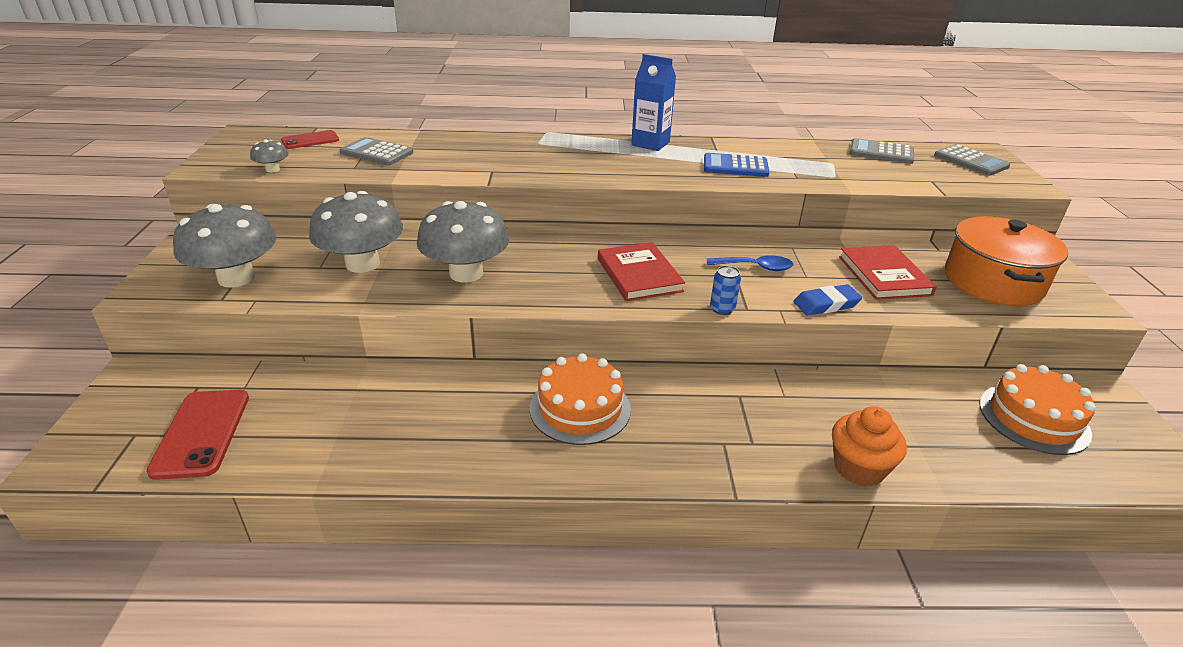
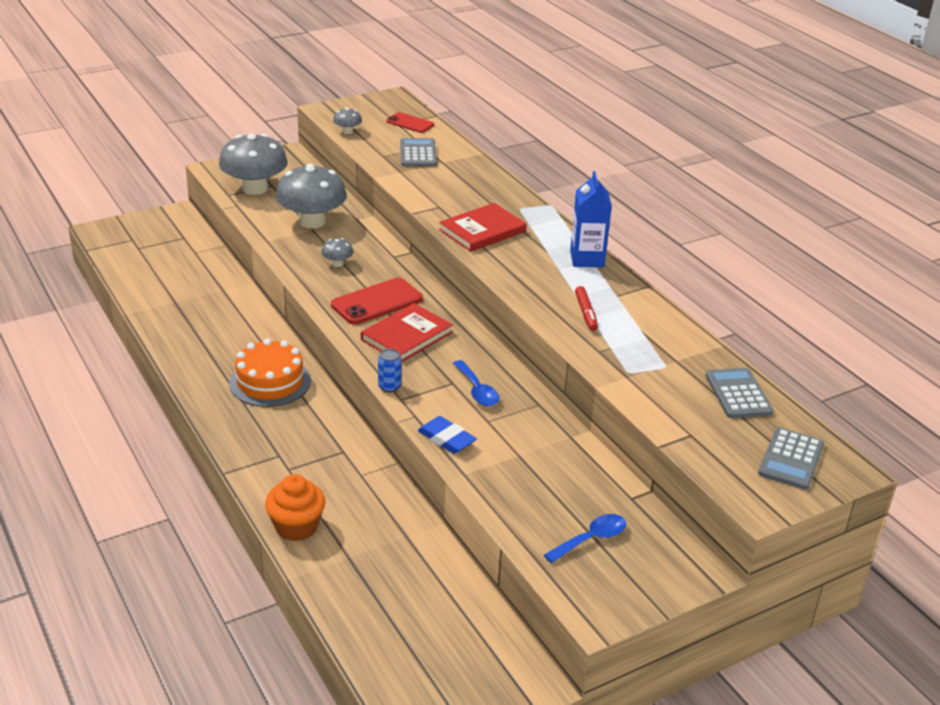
camera: 60 degrees right, 0 degrees up
(201, 433) = (147, 258): red phone -> red phone (377, 302)
(466, 273) = (337, 263): grey mushroom -> grey mushroom, size x0.43
(735, 166) = (586, 313): blue calculator -> red marker
(884, 276) = (534, 466): red book -> red book (482, 231)
(993, 282) = (591, 539): orange pot -> blue spoon
(1033, 418) = (443, 628): orange cake -> none

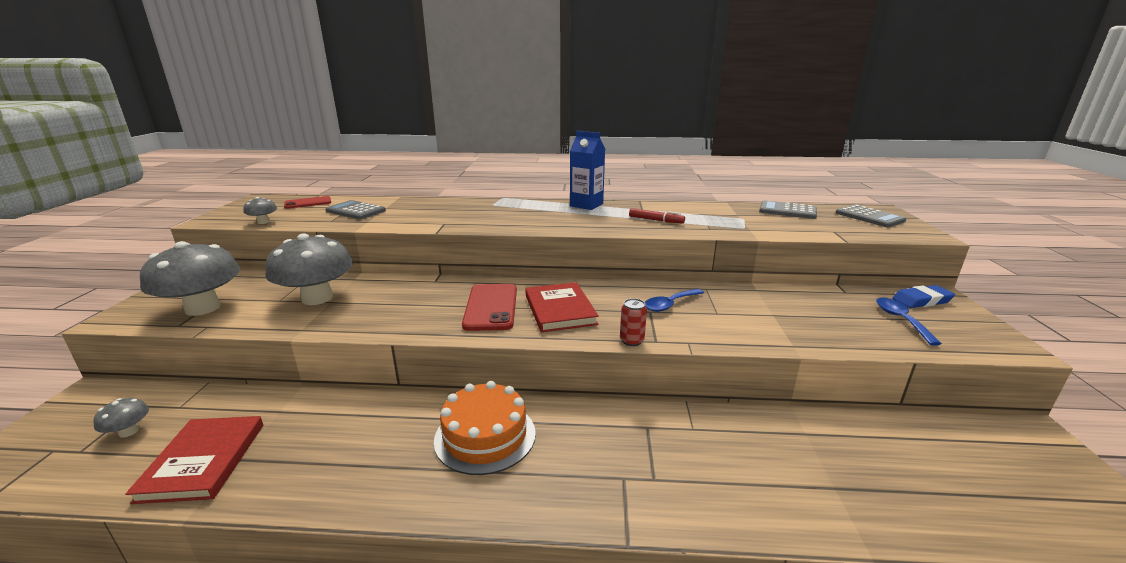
camera: 55 degrees left, 10 degrees down
(296, 527) = (768, 512): orange cupcake -> none
(337, 263) = (404, 307): grey mushroom -> grey mushroom (128, 431)
(389, 387) = (631, 341): blue can -> red can
(446, 439) = (734, 338): blue eraser -> blue eraser (921, 300)
(477, 390) = (669, 305): blue spoon -> blue spoon turned 135 degrees clockwise
(482, 231) = (503, 220): red book -> red book (203, 461)

